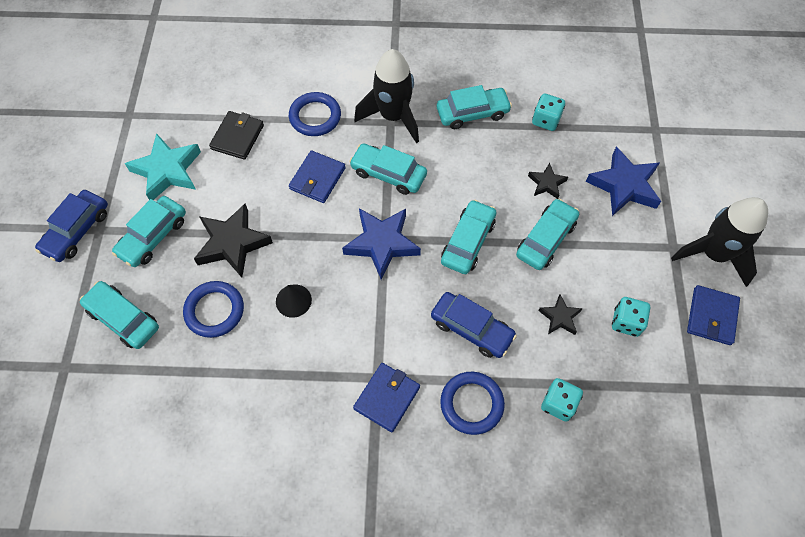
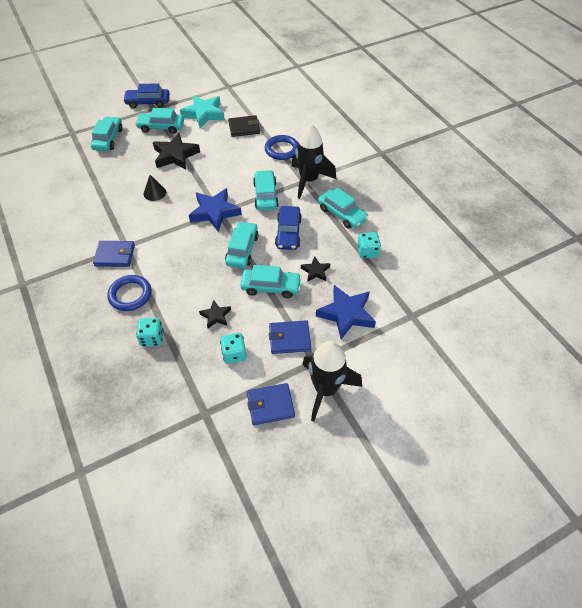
camera: 60 degrees right, 10 degrees down
(214, 311) = (131, 167): blue ring -> none
(317, 178) = (240, 168): blue wallet -> blue wallet (289, 338)
(468, 242) = (242, 250): turquoise car -> turquoise car turned 75 degrees counterclockwise
(471, 329) = (181, 275): blue car -> blue car (288, 233)

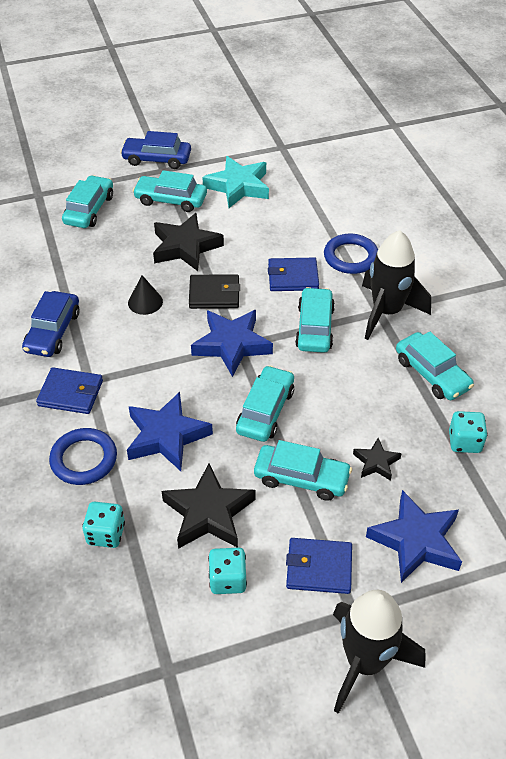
camera: 10 degrees right, 5 degrees down
(181, 273) = (166, 436): none -> blue star
(216, 316) = (208, 513): black star -> black star, size x1.88
(244, 128) = (297, 215): black wallet -> black wallet (214, 294)
(270, 405) = (272, 674): blue wallet -> blue wallet (293, 277)
(288, 233) = (342, 393): blue car -> blue car (53, 331)

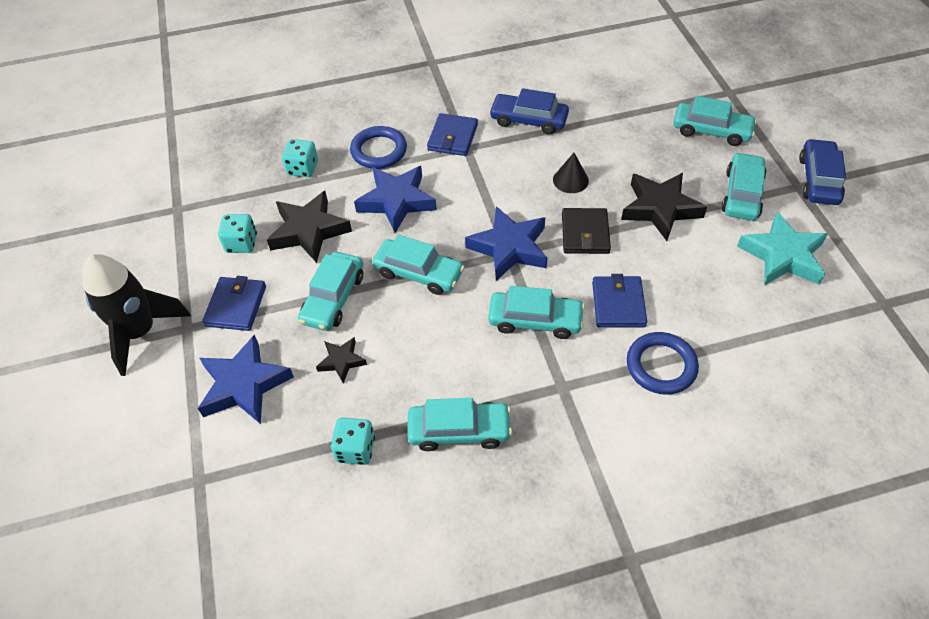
camera: 95 degrees right, 5 degrees up
(386, 312) = (562, 395): black rocket -> none
(432, 374) = (459, 431): turquoise car -> turquoise car turned 150 degrees counterclockwise

